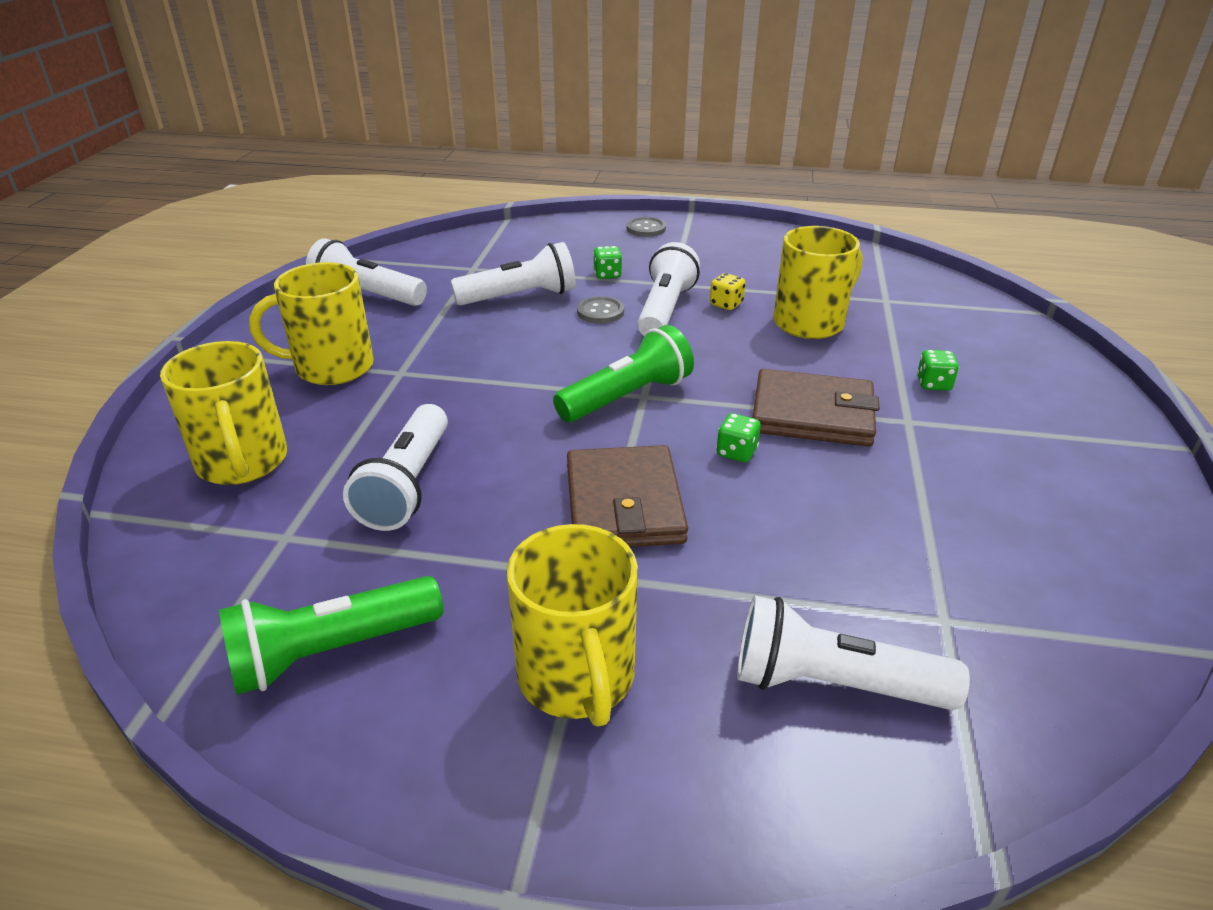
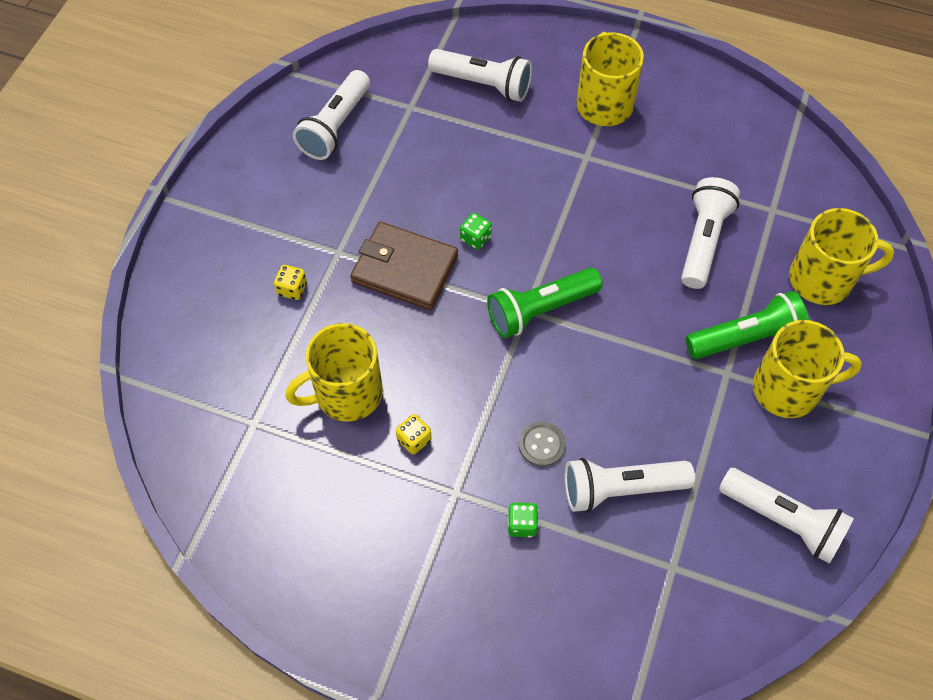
camera: 170 degrees left, 25 degrees up
(243, 462) = (823, 279): yellow mug -> yellow mug turned 105 degrees clockwise
(331, 651) = (727, 132): green flashlight -> green flashlight (746, 338)
(624, 503) = (562, 205): brown wallet -> none
(646, 229) = (451, 646): grey button -> none
(665, 310) = (477, 439): white flashlight -> white flashlight (335, 126)
(933, 384) = (292, 289): green dice -> yellow dice

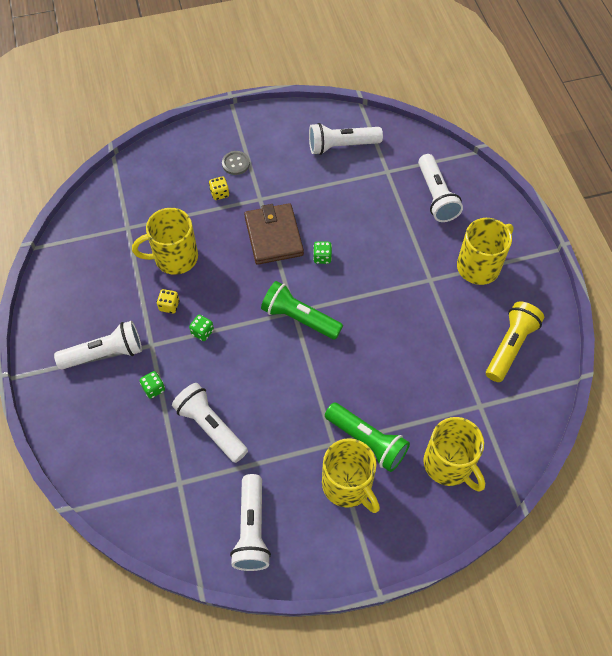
camera: 55 degrees right, 0 degrees up
(346, 394) = (174, 257): yellow mug -> yellow mug turned 45 degrees counterclockwise
(481, 423) = (202, 332): none -> green dice
(542, 445) = (210, 370): grey button -> grey button (236, 163)
(703, 241) = (421, 378): white flashlight -> white flashlight (105, 353)
(721, 140) = (510, 346): none -> yellow flashlight

